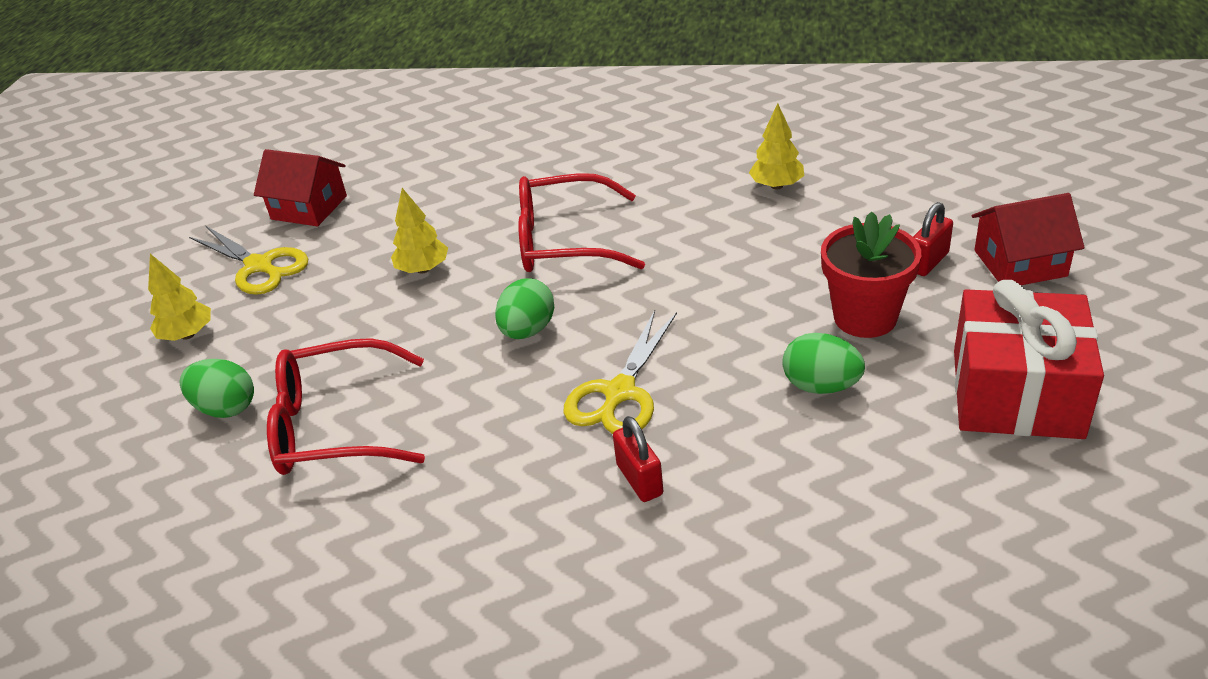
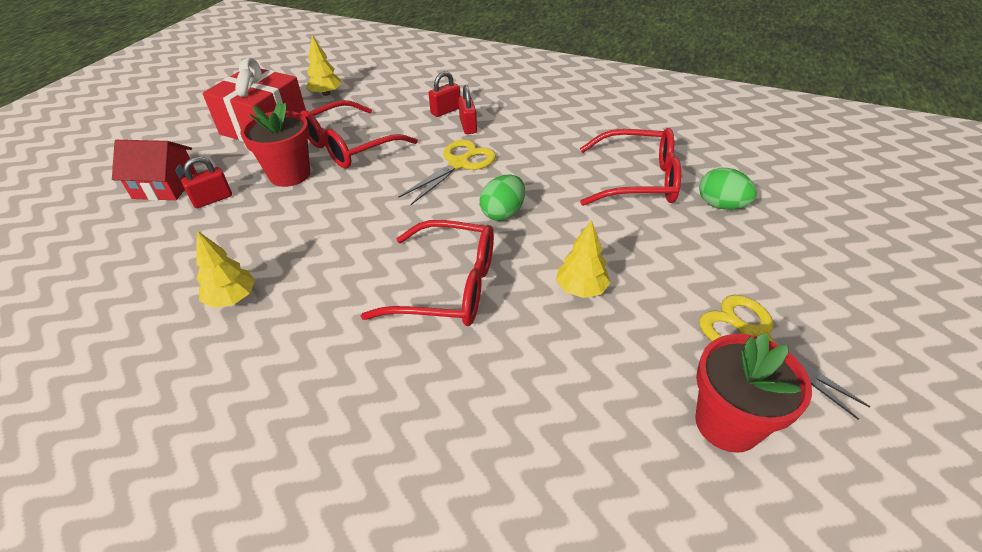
camera: 170 degrees left, 5 degrees up
(187, 335) = (788, 272): yellow tree -> yellow tree (326, 93)
(309, 207) = (727, 423): red house -> red flower pot
(703, 513) = (445, 111): none -> red padlock
(821, 386) = (349, 146): green egg -> red glasses

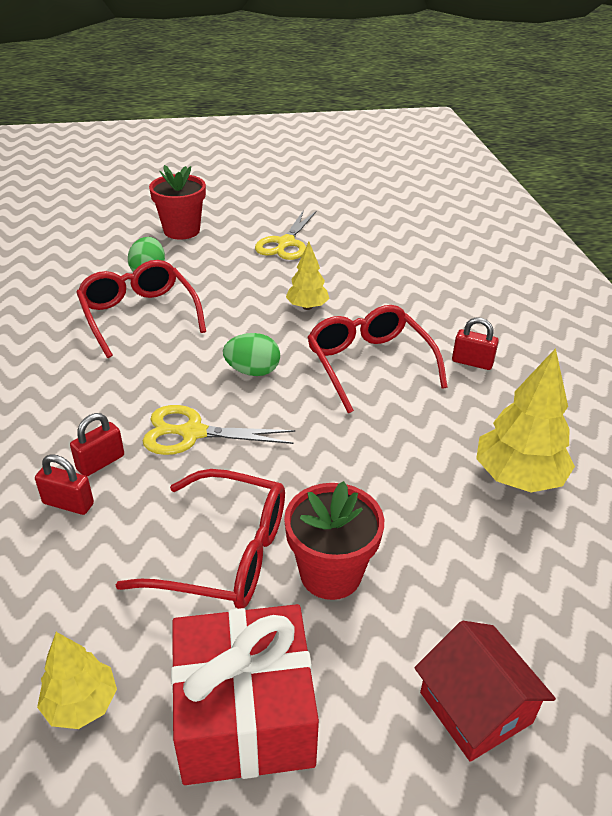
camera: 125 degrees left, 5 degrees down
(213, 199) = (441, 616): red padlock -> red padlock (472, 362)
(232, 298) = (518, 477): yellow tree -> yellow tree, size x1.66
(727, 423) = (357, 242): red flower pot -> red flower pot (181, 231)

